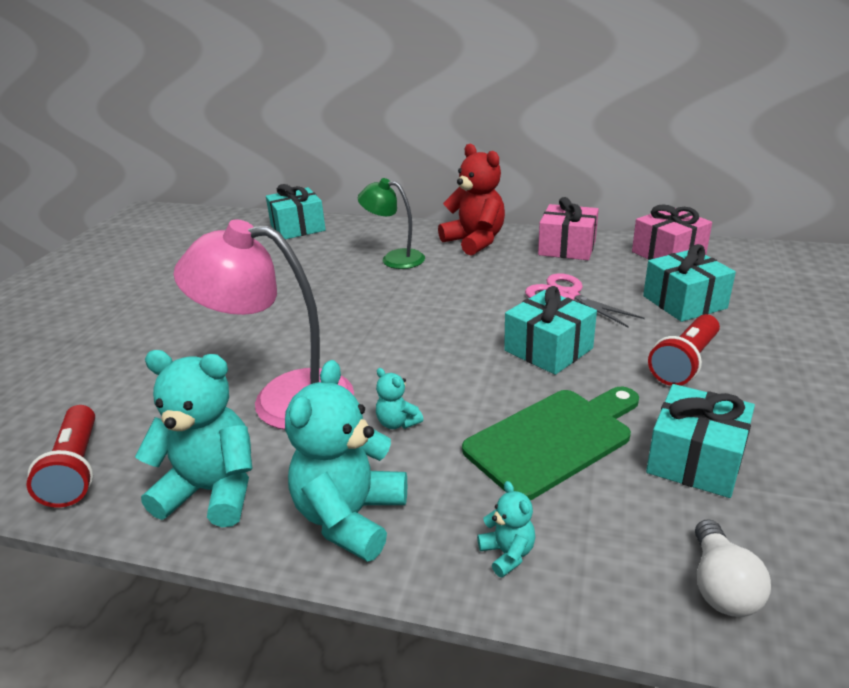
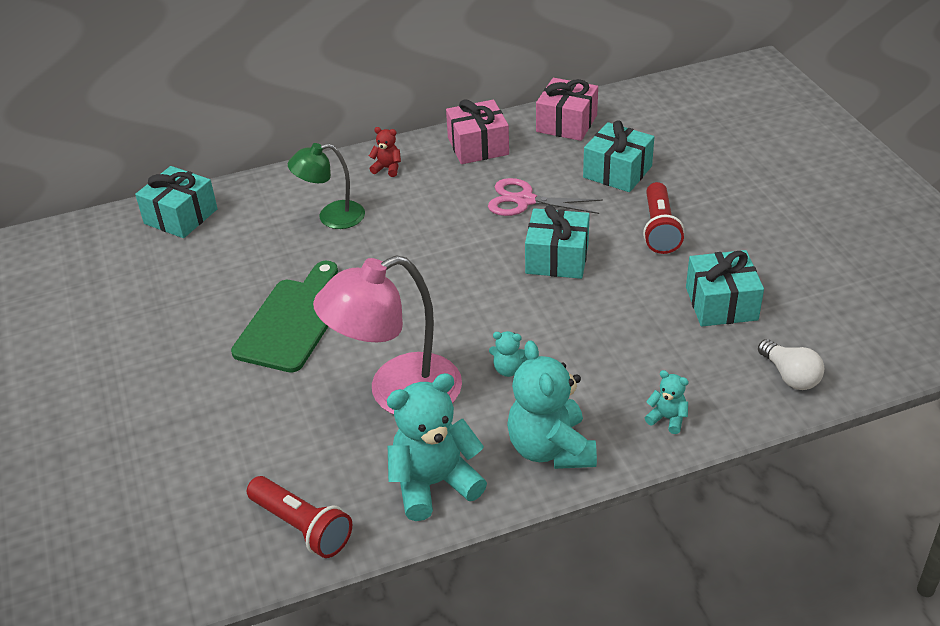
camera: 35 degrees left, 10 degrees up
(475, 241) = (387, 168): red teddy bear -> red teddy bear, size x0.46
(553, 439) = (626, 330): green cutting board -> green cutting board (293, 321)

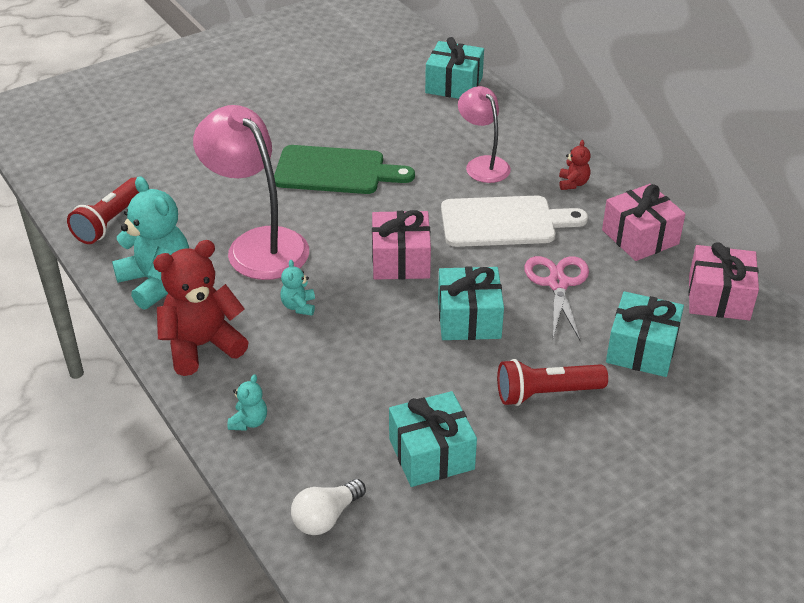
camera: 75 degrees right, 0 degrees up
(332, 217) = (483, 164): green lamp -> pink lamp
(428, 217) = (504, 222): none -> white cutting board
(460, 290) = (401, 260): none -> pink gift
(550, 449) = (202, 346): turquoise teddy bear -> red teddy bear

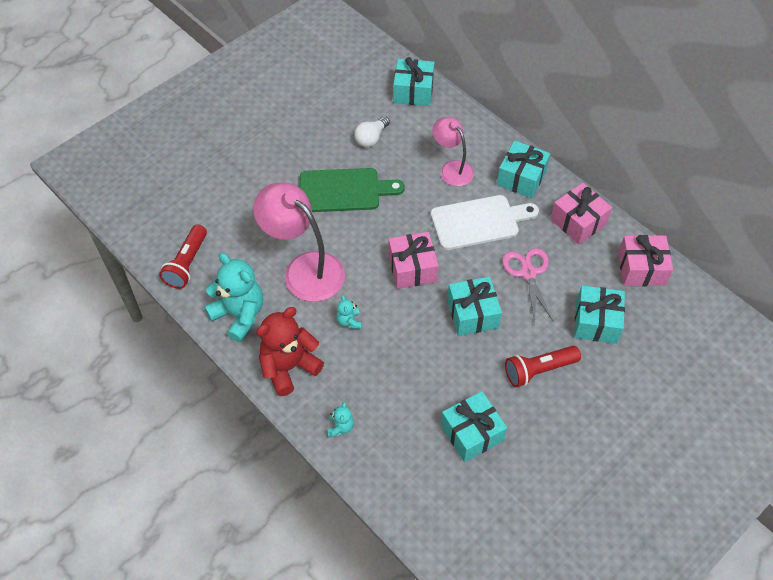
camera: 10 degrees left, 15 degrees up
(326, 517) = (413, 496): white light bulb -> white light bulb (371, 138)
(573, 183) = (521, 178): red teddy bear -> turquoise gift

